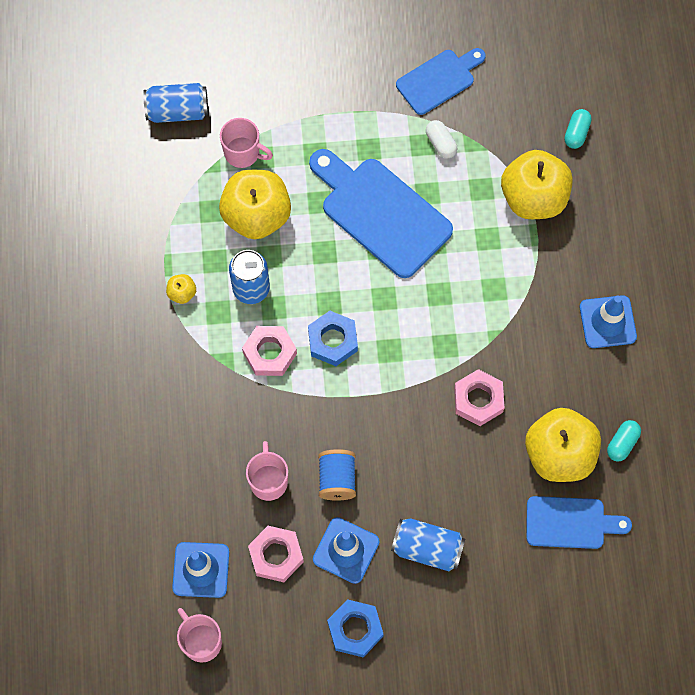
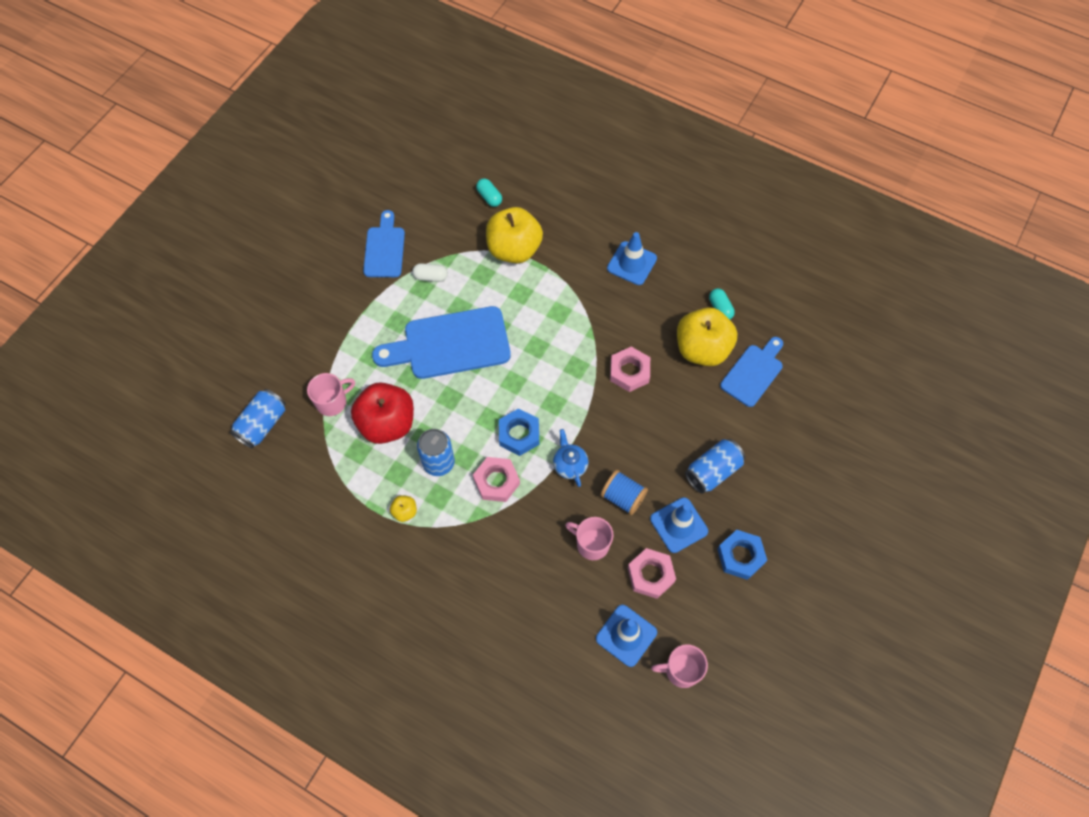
camera: 55 degrees left, 5 degrees down
(256, 216) = (387, 424): yellow apple -> red apple
(335, 408) = (569, 465): none -> blue teapot

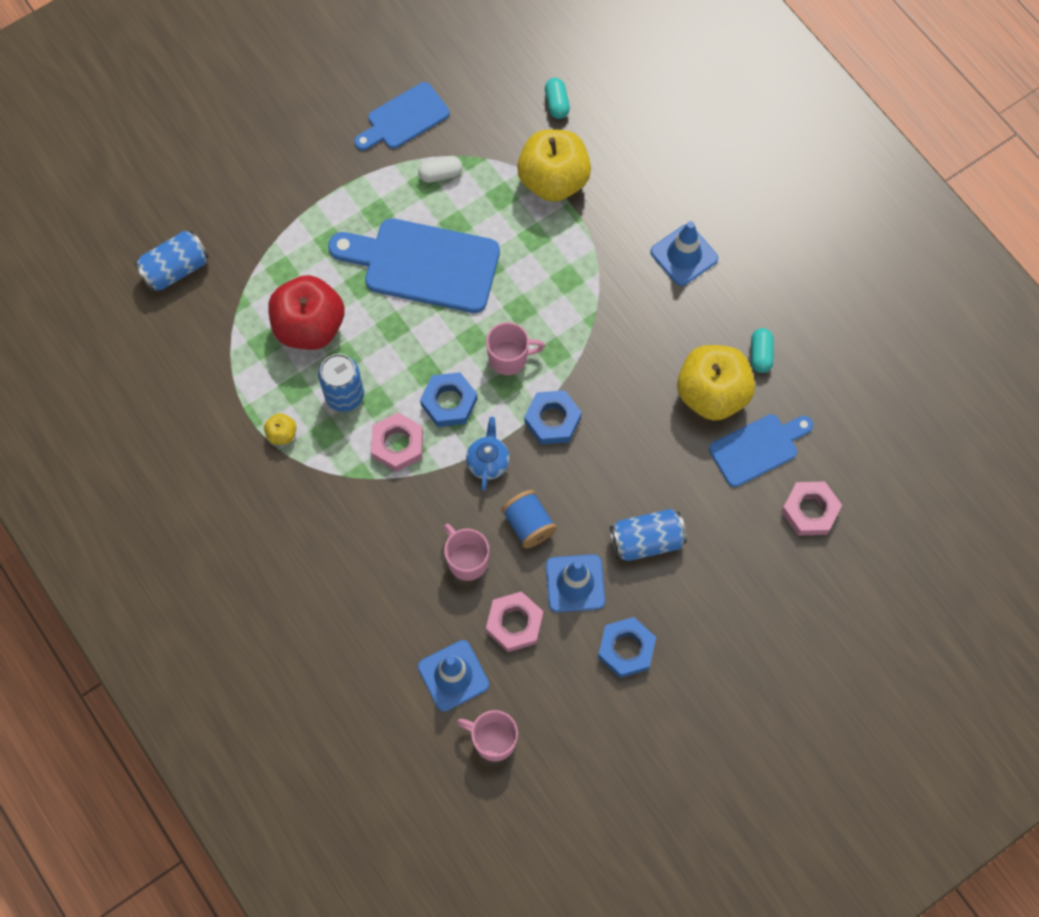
camera: 25 degrees right, 5 degrees up
(332, 402) = (262, 276): pink mug -> pink mug (509, 358)
(384, 249) = (404, 118): blue cutting board -> blue cutting board turned 150 degrees counterclockwise
(430, 277) = (440, 174): white capsule -> white capsule turned 45 degrees counterclockwise
(600, 415) = (552, 420): none -> blue nut
(629, 372) = (612, 384): pink nut -> pink nut (810, 511)

